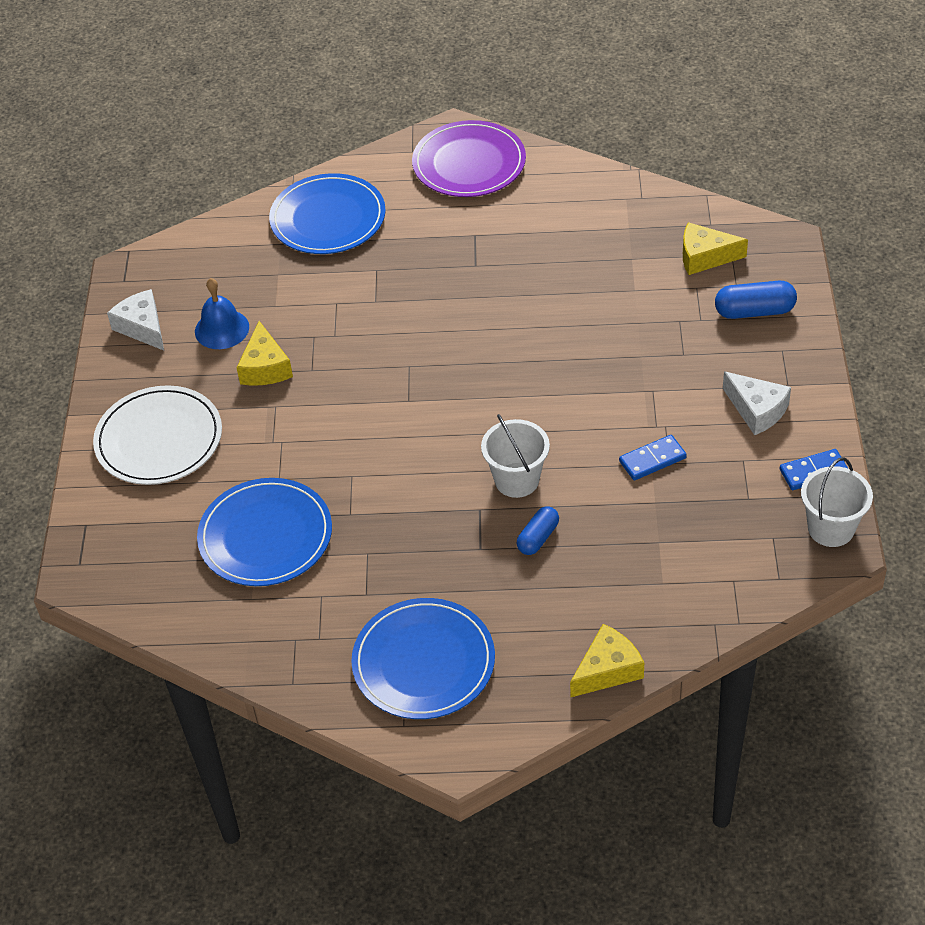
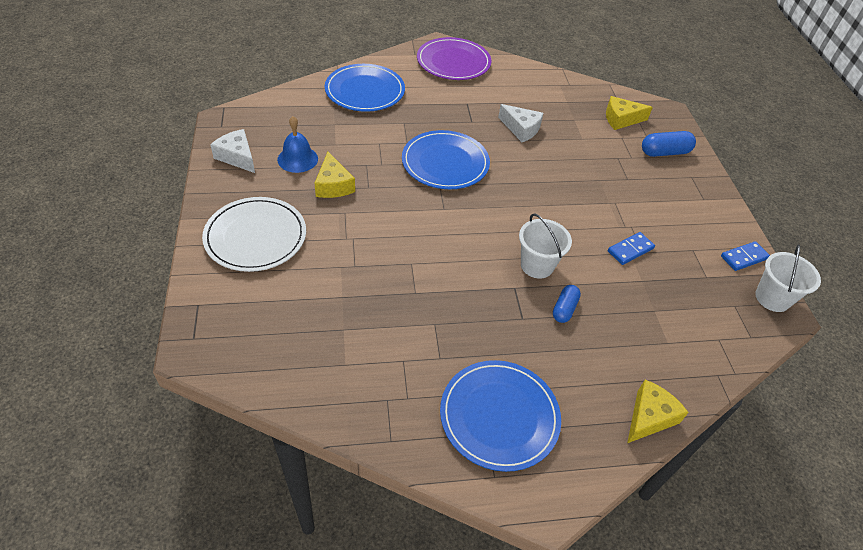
camera: 15 degrees left, 0 degrees up
(265, 536) = (350, 311): blue plate -> blue plate (445, 163)
(757, 410) = (690, 215): white cheese -> white cheese (521, 129)

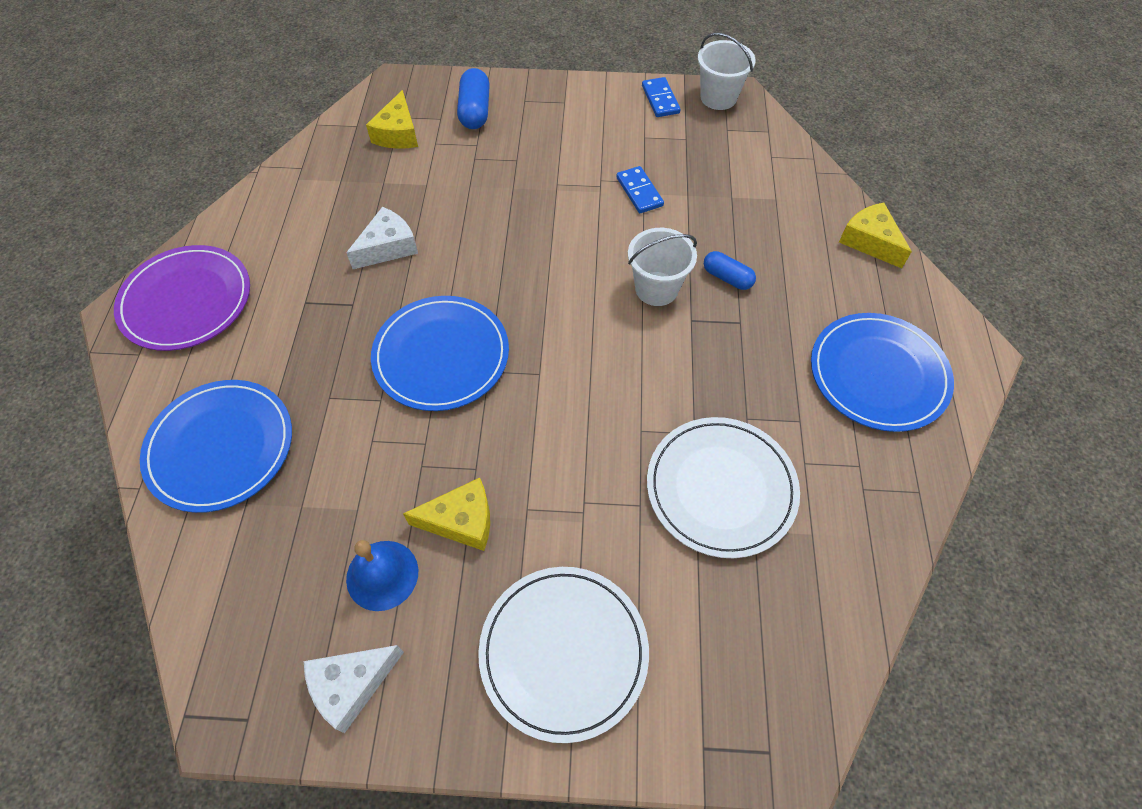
camera: 75 degrees left, 10 degrees up
(374, 309) = (721, 488): none -> white plate

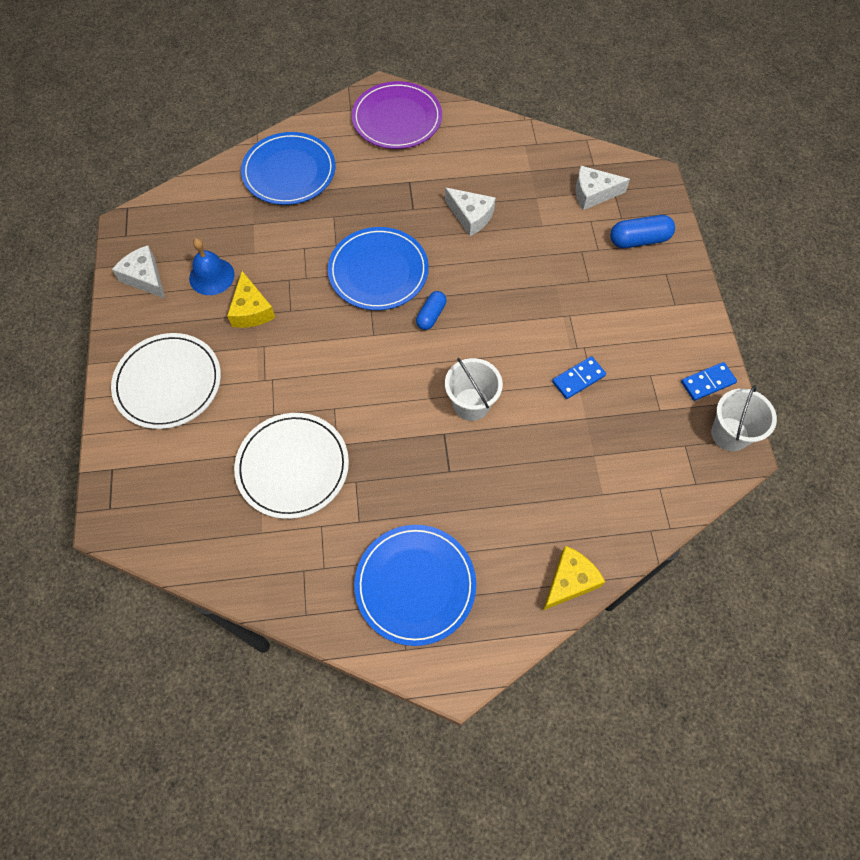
camera: 80 degrees right, 5 degrees up
(398, 133) = (593, 193): yellow cheese -> white cheese
(727, 277) = (495, 458): blue capsule -> blue capsule (431, 315)

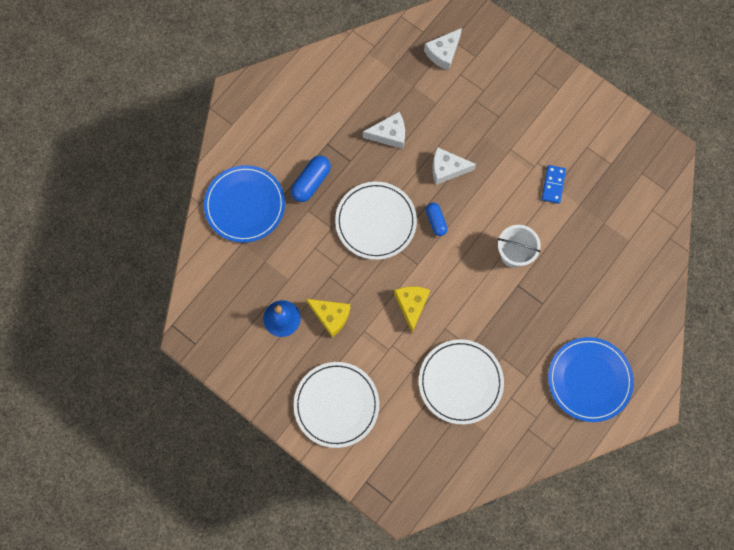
camera: 45 degrees left, 10 degrees up
(145, 278) = (242, 358): white cheese -> white cheese (447, 169)
(378, 271) = (375, 221): blue plate -> white plate
(397, 119) = (269, 104): purple plate -> none
(569, 581) = (658, 303): yellow cheese -> yellow cheese (411, 305)
(639, 240) = (499, 62): blue capsule -> blue capsule (311, 182)
(707, 382) = (619, 123): blue domino -> none
(729, 434) = (657, 145): white bucket -> none

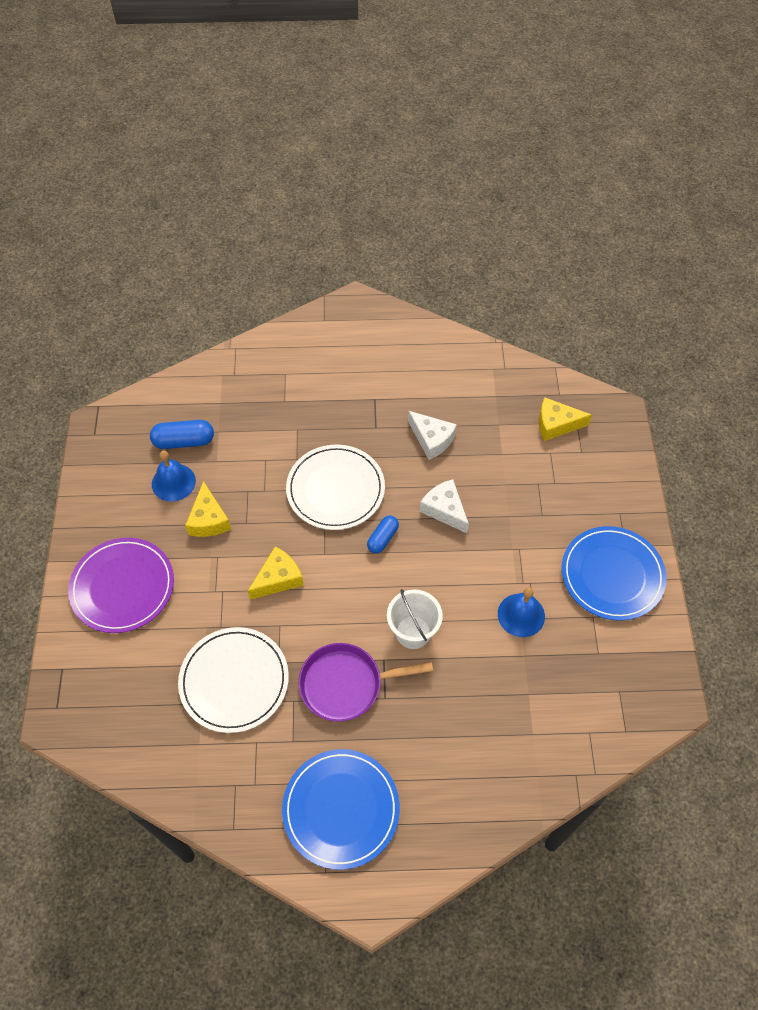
camera: 50 degrees right, 15 degrees down
(245, 205) = (258, 380): blue plate -> blue plate (612, 575)
(311, 182) = (326, 413): blue capsule -> blue capsule (184, 441)
(336, 405) = (122, 587): white plate -> purple plate
(443, 53) = (556, 424): white cheese -> yellow cheese
(516, 319) = (346, 684): none -> purple pan
(553, 185) = (521, 615): blue domino -> blue bell

